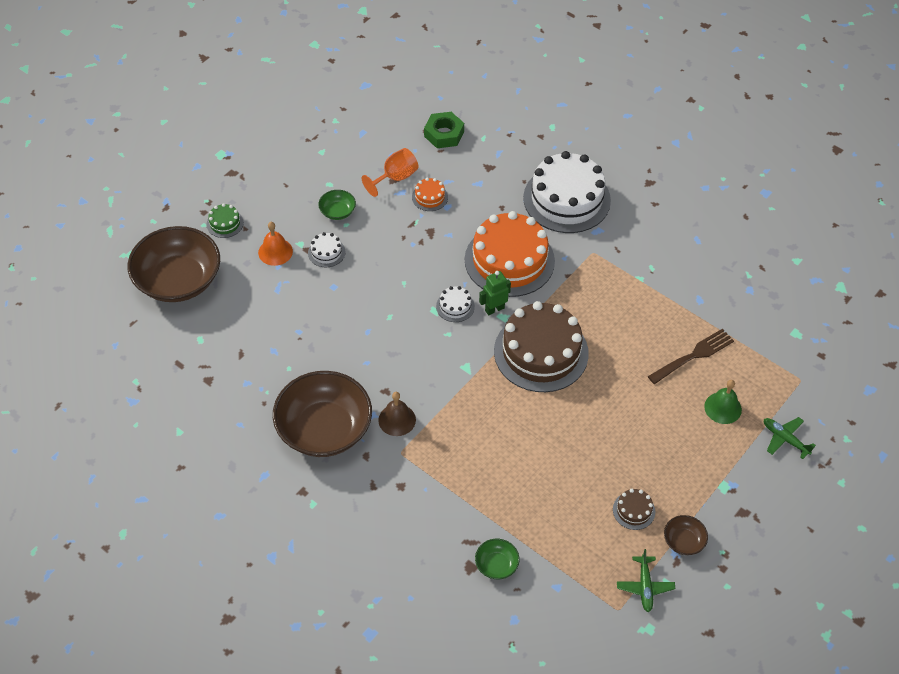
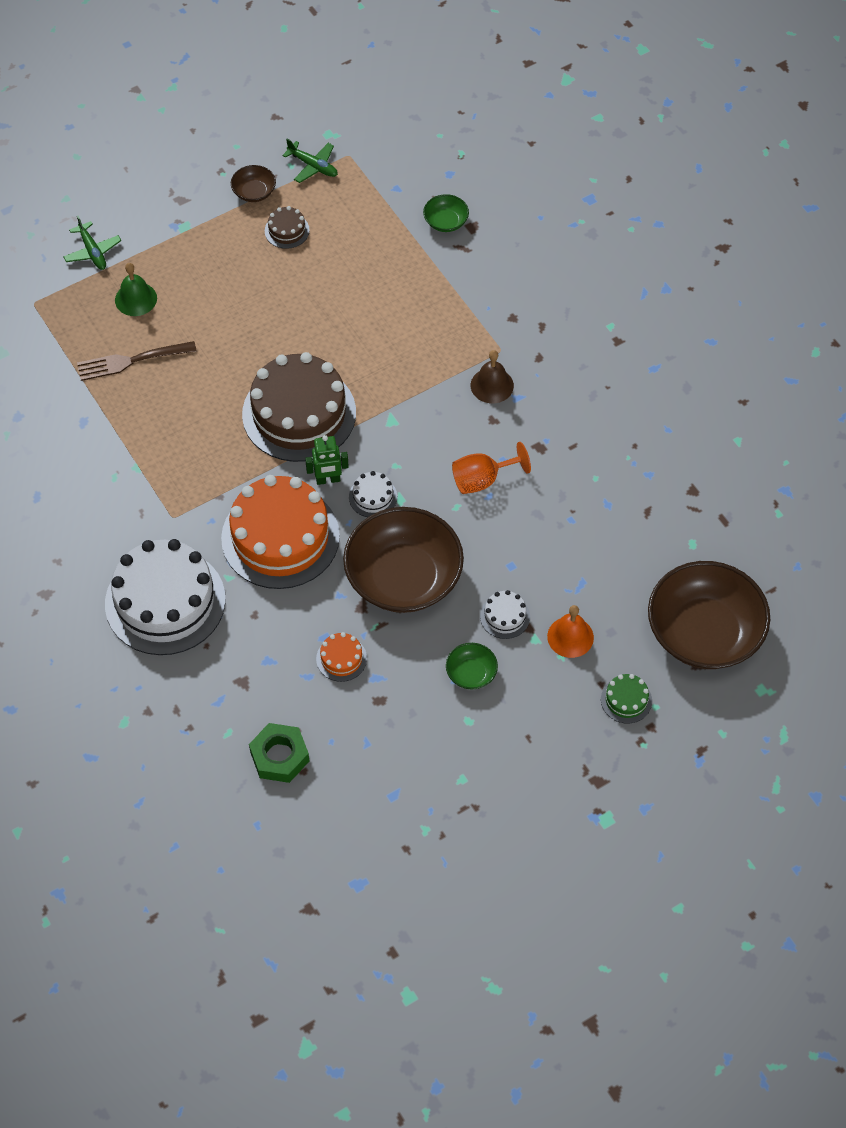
camera: 160 degrees left, 5 degrees up
(324, 429) = (575, 398): brown bowl -> brown bowl (403, 577)
(395, 178) = (375, 703): orange goblet -> orange goblet (482, 480)
(645, 587) = (313, 166): green plane -> green plane turned 105 degrees clockwise

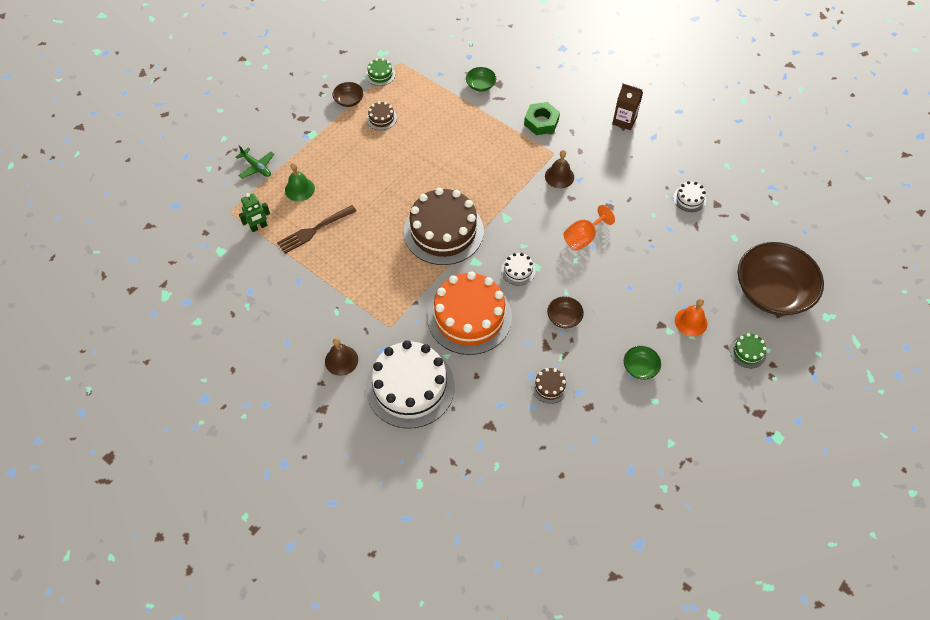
camera: 20 degrees left, 0 degrees up
(94, 541) = (341, 360): none -> brown bell
(279, 756) = (540, 470): green nut -> green nut (541, 122)
(313, 166) = (380, 74): green plane -> green cake
(328, 480) = (483, 268): green robot -> green robot (259, 227)
(341, 658) = (549, 386): orange cake -> brown cake
(403, 577) = (564, 317): brown bowl -> brown bowl, size x0.43
(505, 616) = (642, 322): white cake -> white cake (689, 198)
(624, 332) = (624, 120): none -> brown carton

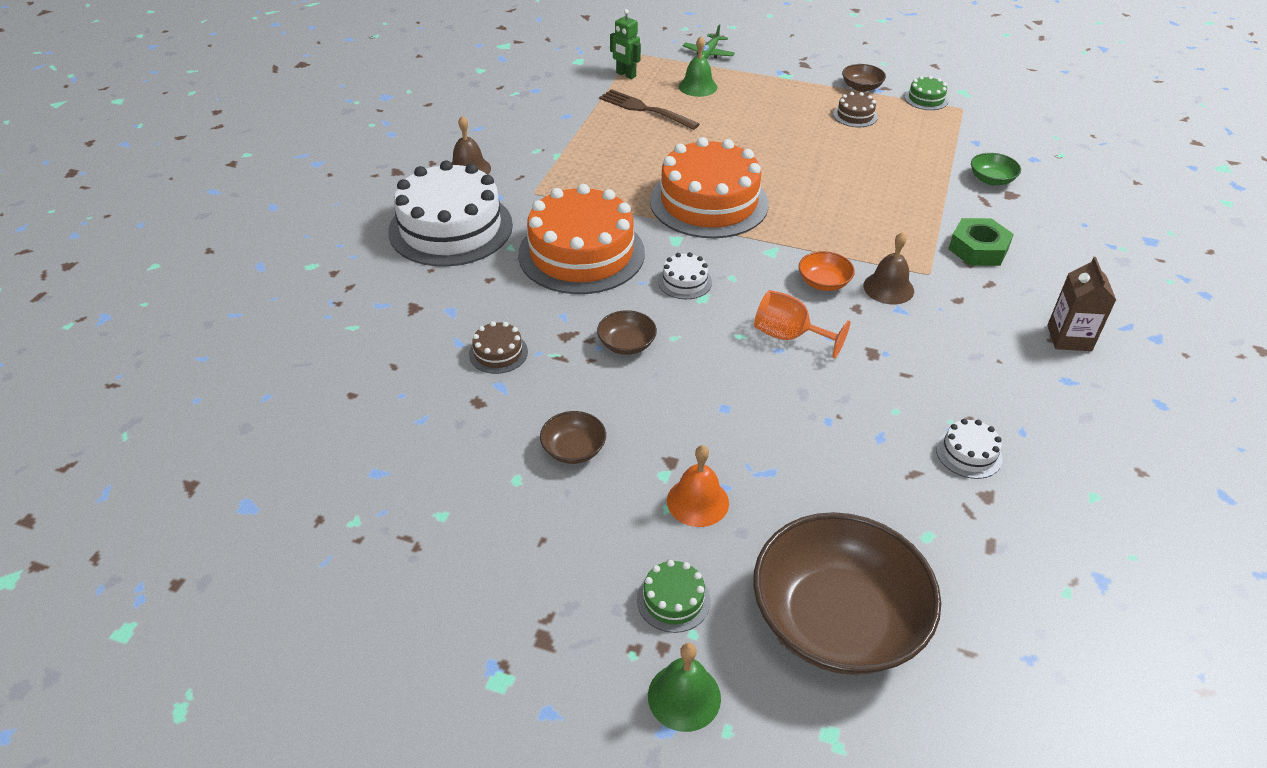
camera: 70 degrees right, 15 degrees down
(443, 231) = (709, 202): brown cake -> orange cake
(544, 204) = (823, 282): none -> orange bowl
(640, 367) = (573, 449): green bowl -> brown bowl
(799, 364) = (684, 696): none -> green bell

